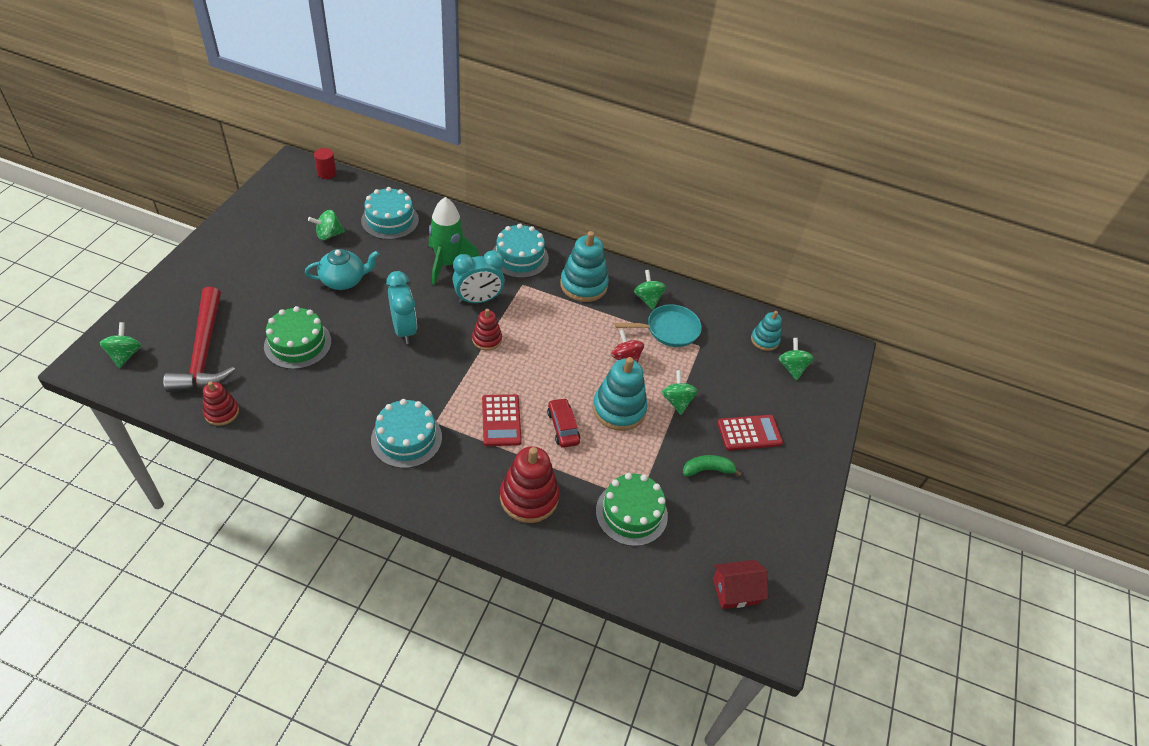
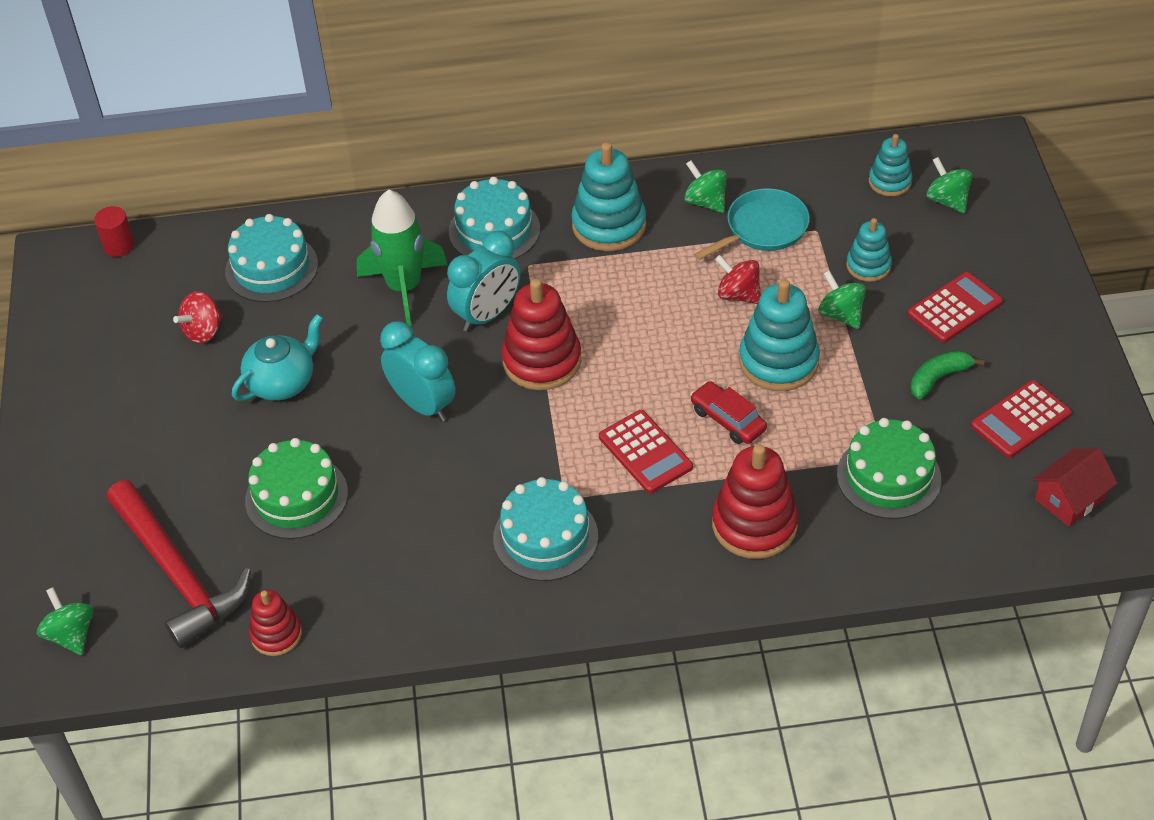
camera: 20 degrees left, 0 degrees up
(328, 235) = (203, 331): green spinning top -> red spinning top
(487, 339) = (542, 361): red stacking toy -> red stacking toy, size x1.72
(715, 381) = (868, 266): none -> turquoise stacking toy
(740, 523) = (1021, 420): none -> red calculator

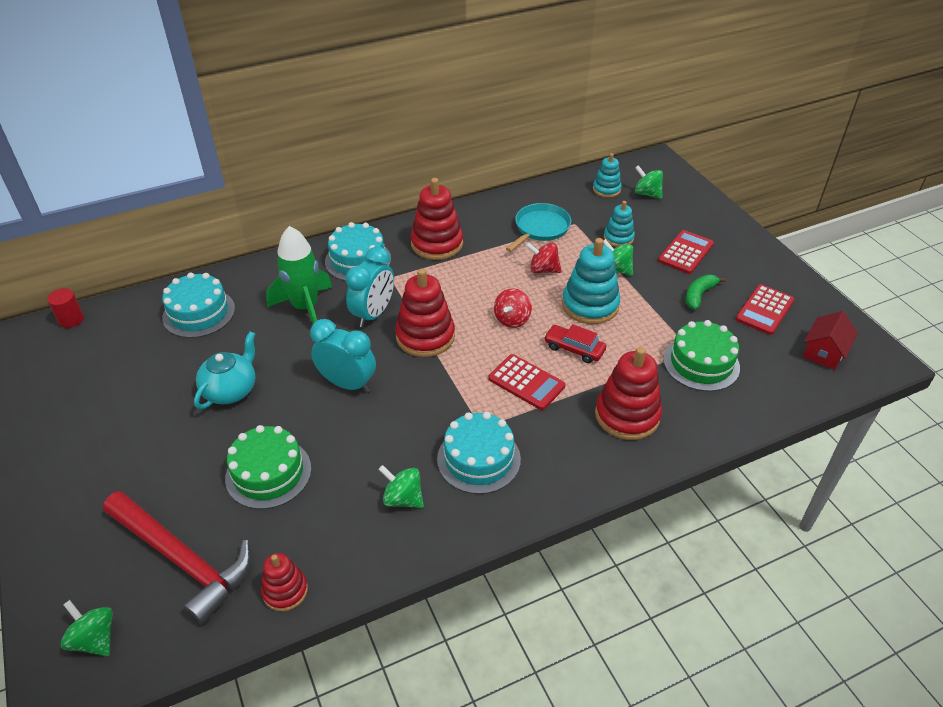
camera: 20 degrees left, 5 degrees down
(203, 331) = (156, 366): red spinning top -> red spinning top (512, 319)
(609, 225) = (437, 244): turquoise stacking toy -> red stacking toy
(705, 202) = (495, 219): green spinning top -> green spinning top (403, 498)

